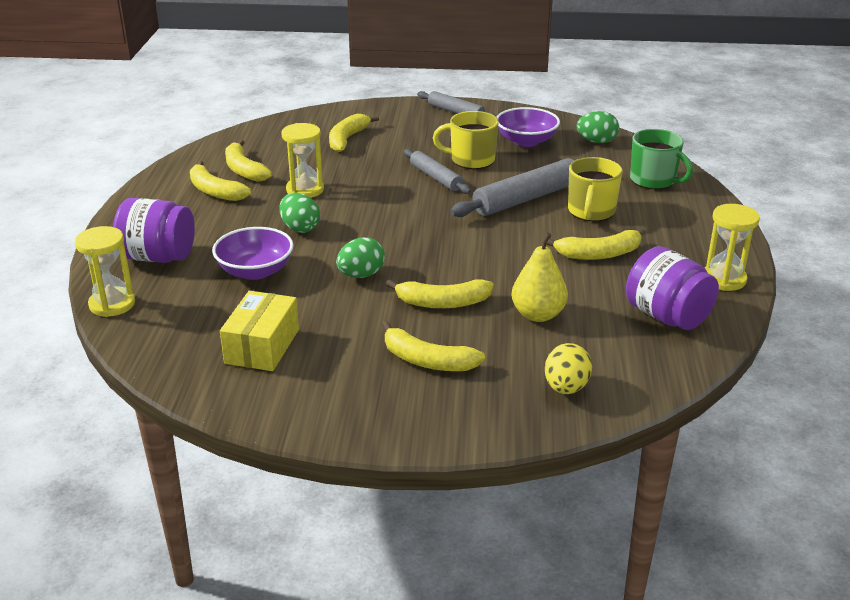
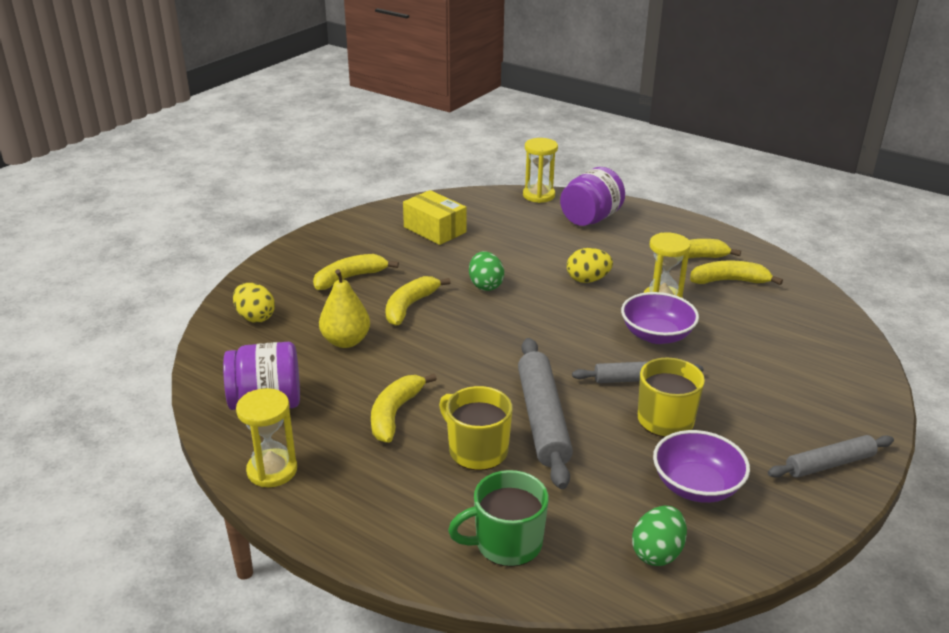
camera: 120 degrees right, 0 degrees up
(255, 271) = (534, 247): purple bowl -> purple bowl (656, 335)
(300, 228) = (587, 280): green egg -> yellow egg
(347, 139) = (776, 355): yellow banana -> none

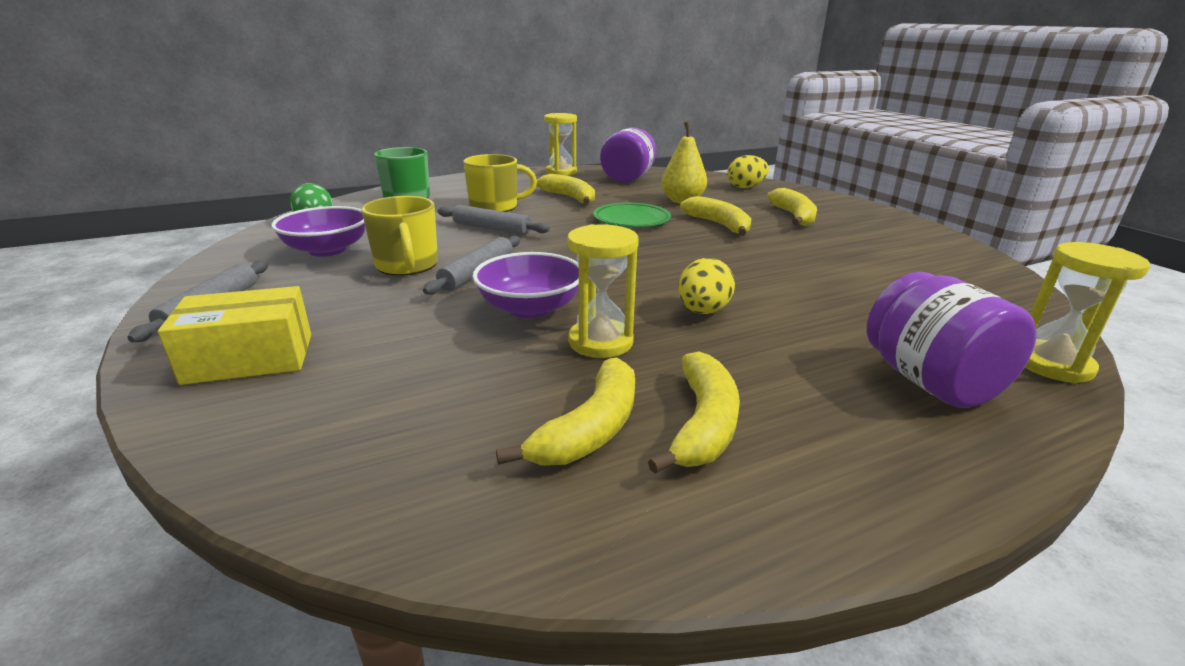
camera: 120 degrees right, 5 degrees down
(435, 229) = (904, 265): yellow box -> yellow box (249, 358)
(437, 352) = (631, 220): none -> green plate
(485, 285) = (735, 258): green egg -> none
(542, 419) = (492, 229): grey rolling pin -> grey rolling pin, size x0.62

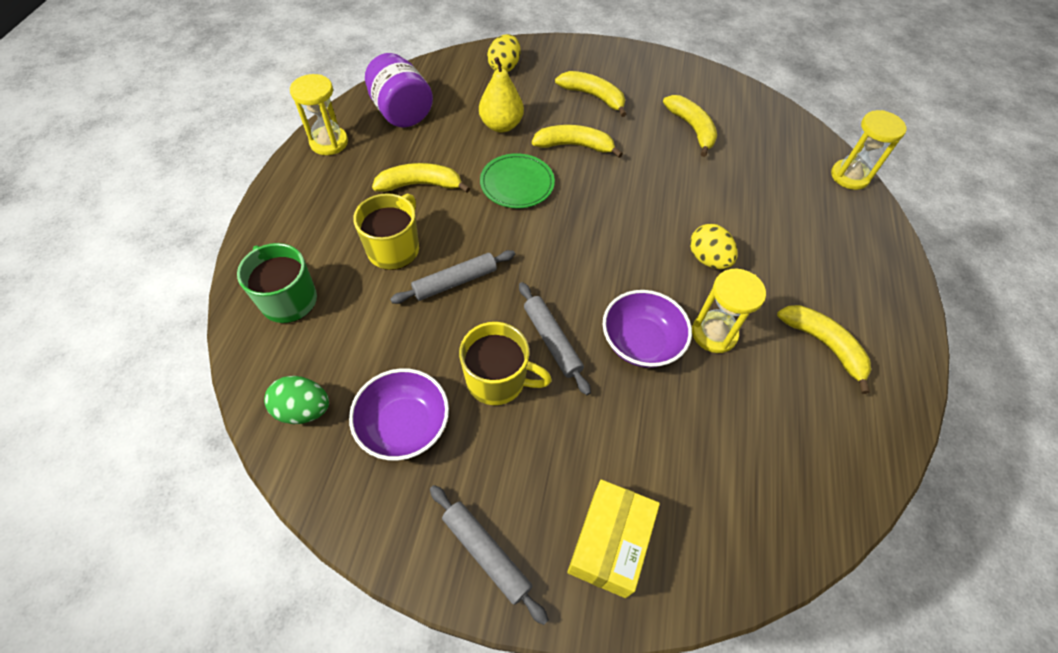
camera: 55 degrees left, 30 degrees up
(590, 429) = (803, 394): yellow banana -> yellow banana (692, 129)
(930, 381) = (838, 231): purple jar -> none

